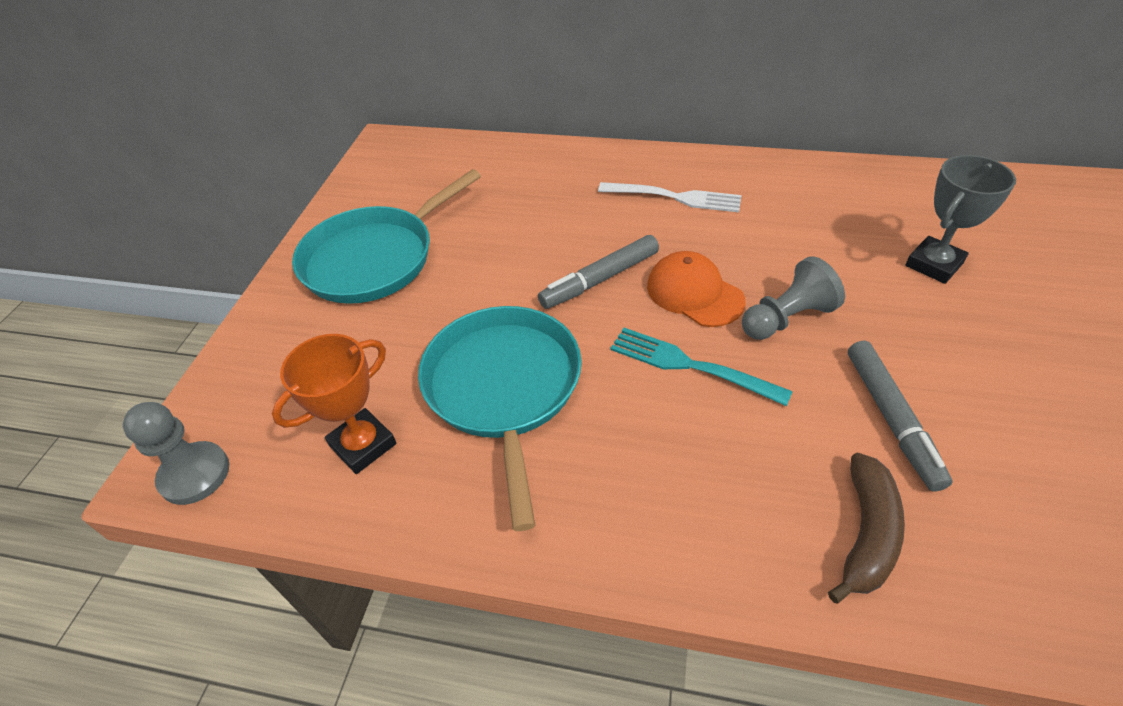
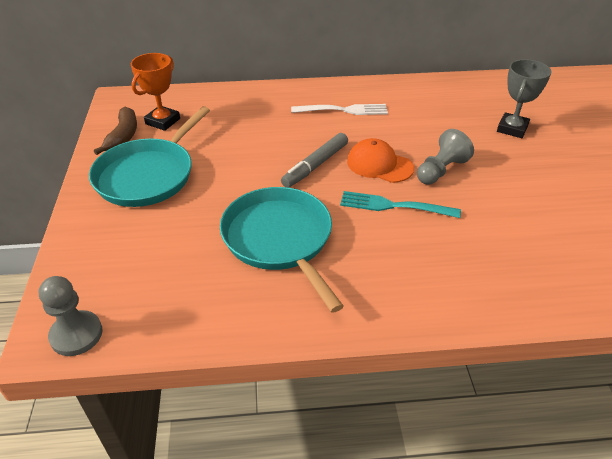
camera: 20 degrees left, 5 degrees down
(363, 445) = (196, 291): orange trophy -> orange trophy (163, 121)
(866, 533) = (528, 275): brown banana -> brown banana (123, 136)
(891, 419) = (519, 214): grey marker -> none

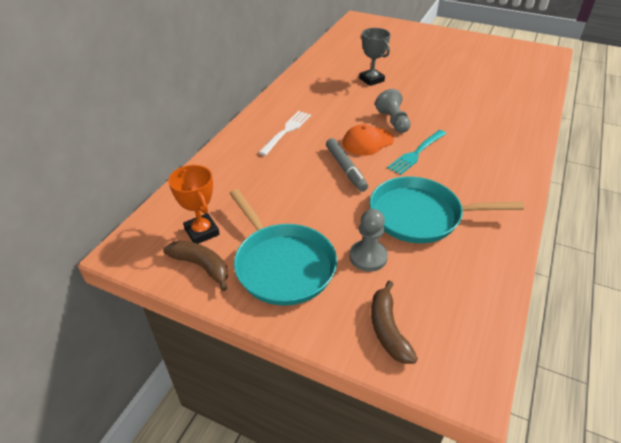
camera: 60 degrees left, 0 degrees up
(76, 334) = (471, 366): grey pawn -> grey pawn (368, 257)
(99, 263) = (388, 329): none -> brown banana

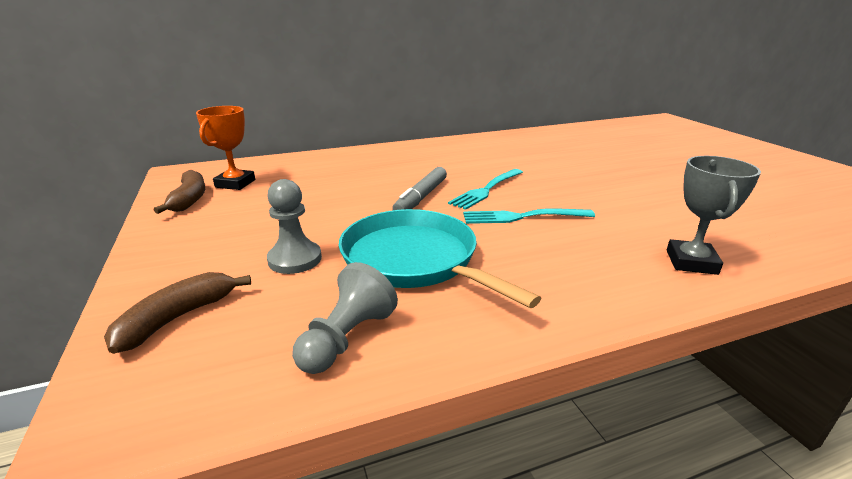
camera: 45 degrees right, 15 degrees down
(282, 265) = (228, 226): turquoise pan -> none
(287, 131) = (427, 159): white fork -> none
(367, 141) = (486, 190): orange cap -> turquoise fork
(371, 80) = (588, 156): grey trophy -> grey trophy (691, 262)
(393, 121) = (548, 187): grey pawn -> grey pawn (347, 338)

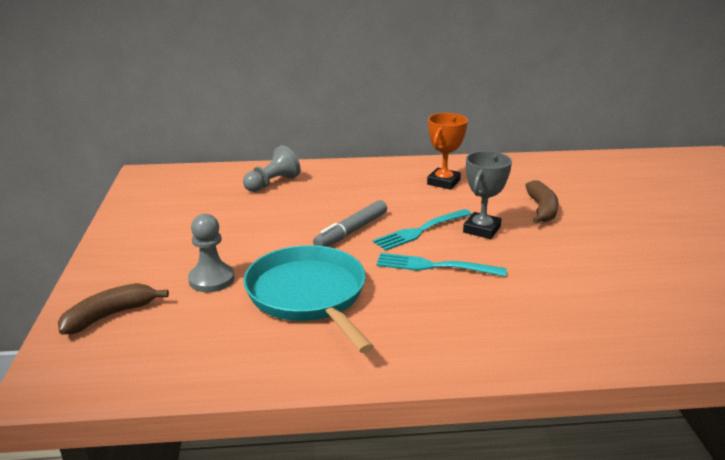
camera: 15 degrees right, 0 degrees up
(189, 199) = (147, 206): brown banana -> brown banana (542, 209)
(235, 183) = (190, 193): orange trophy -> orange trophy (443, 182)
(347, 338) = (222, 352): grey pawn -> grey pawn (272, 183)
(691, 262) = (561, 337): grey trophy -> grey trophy (481, 229)

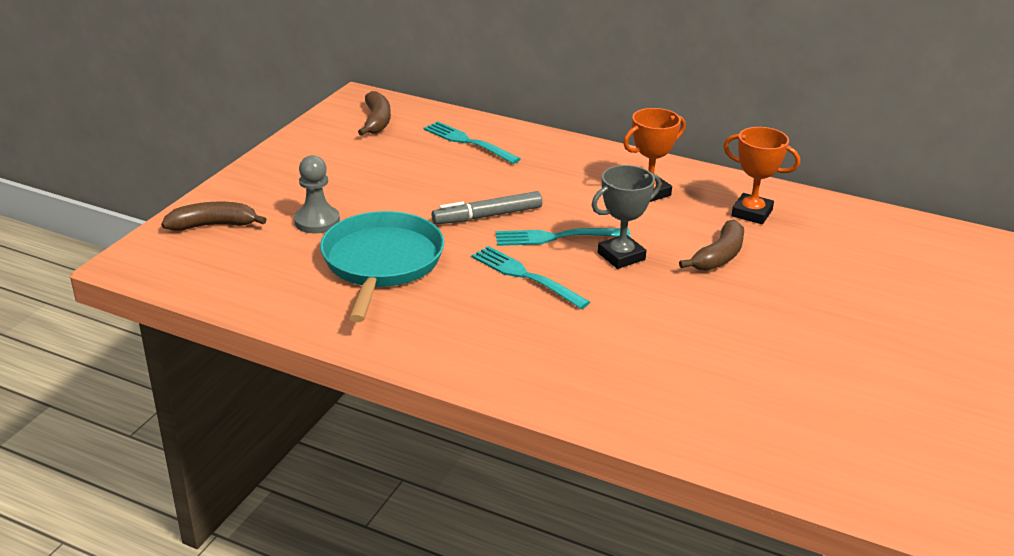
camera: 30 degrees right, 5 degrees up
(179, 187) = (377, 121): none -> brown banana
(272, 183) = (467, 142): grey pawn -> turquoise fork
(523, 177) = (751, 213): none -> orange trophy

